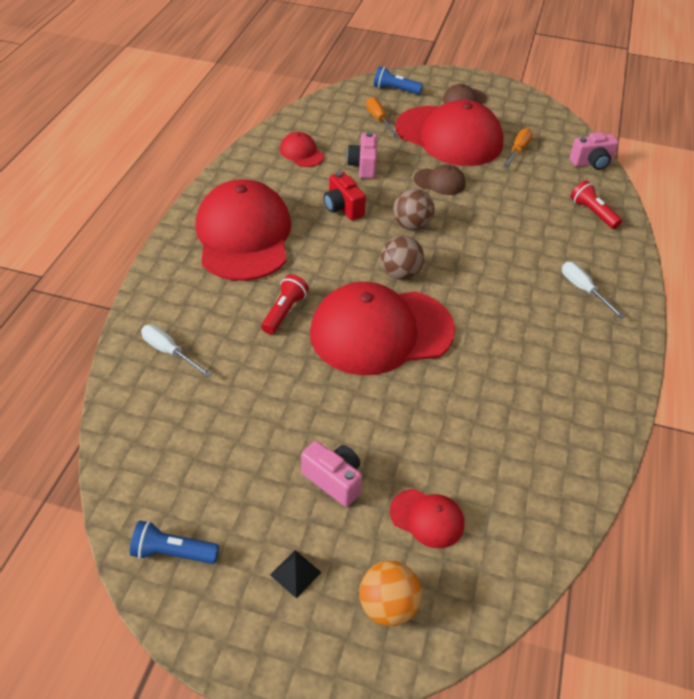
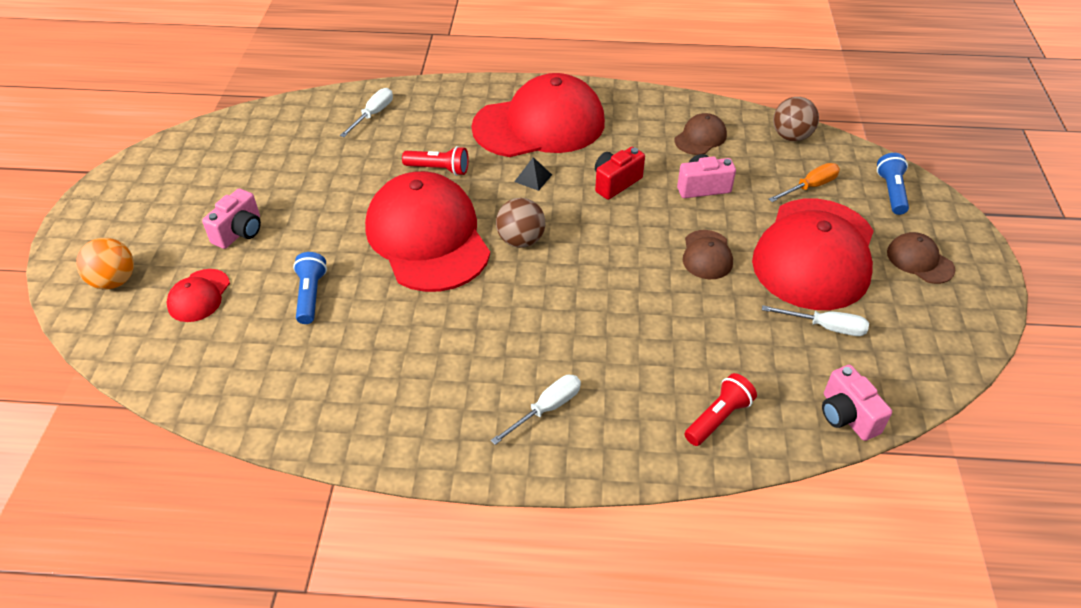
camera: 80 degrees right, 0 degrees up
(172, 552) = (172, 160): blue flashlight -> blue flashlight (311, 295)
(295, 573) = (149, 224): black pyramid -> black pyramid (533, 178)
(301, 153) = (700, 137): red cap -> brown cap
(411, 225) = (609, 240): brown ball -> brown ball (791, 136)
(518, 150) = (825, 327): orange screwdriver -> white screwdriver

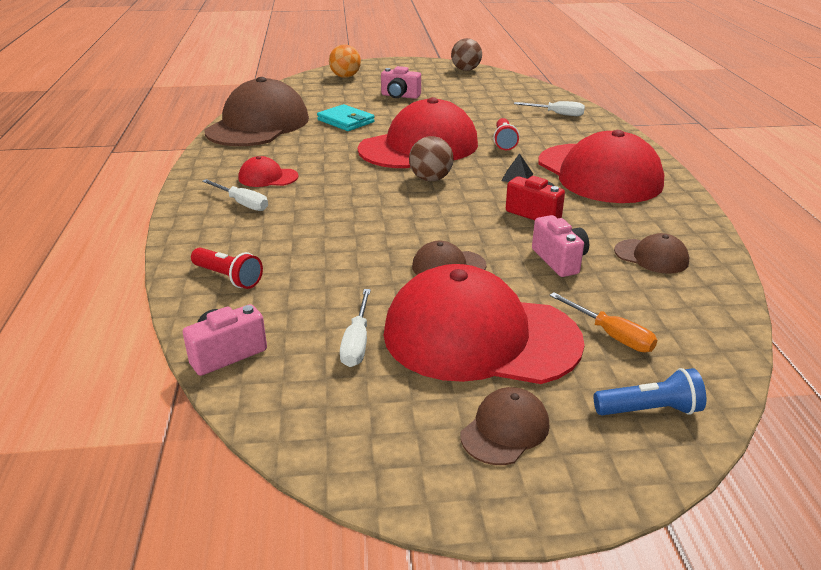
camera: 80 degrees right, 15 degrees down
(199, 296) = (338, 95): red cap -> red cap (268, 177)
(281, 393) = (258, 125): none -> brown cap
(311, 295) = (346, 121): blue flashlight -> turquoise wallet
(791, 136) = (711, 321): brown ball -> brown ball (466, 70)

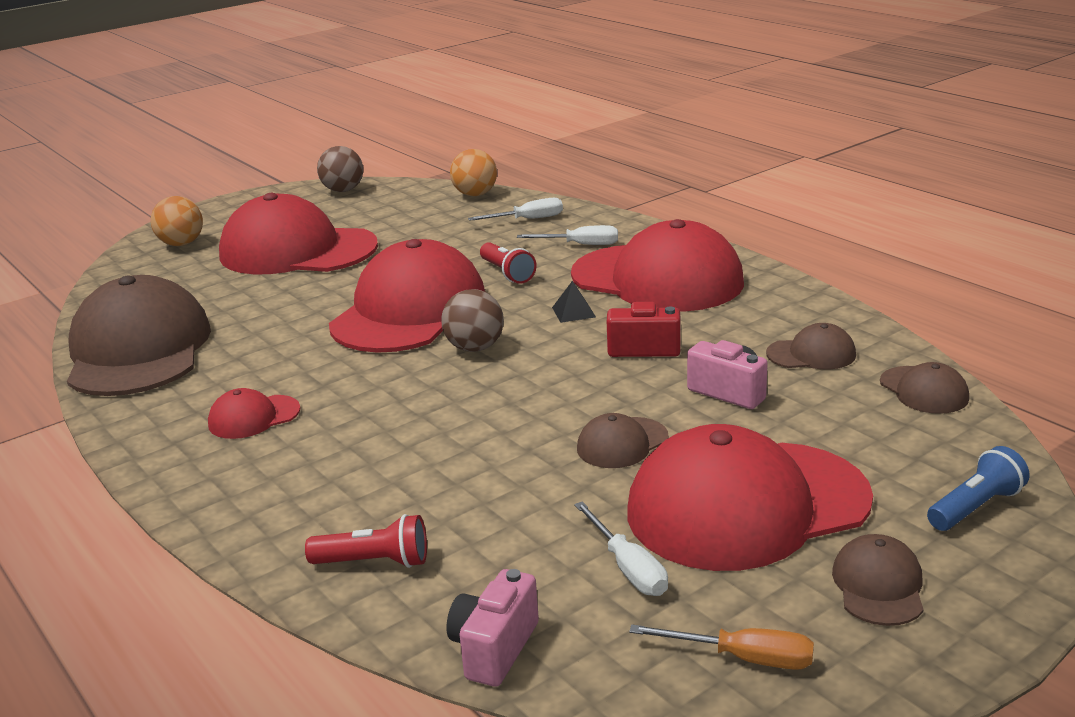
camera: 30 degrees left, 5 degrees down
(242, 203) = (264, 464): white screwdriver -> white screwdriver (581, 245)
(346, 121) = (264, 306): turquoise wallet -> none
(400, 96) = (297, 250): pink camera -> red cap
(541, 91) = (475, 194): none -> orange ball
(611, 335) = (865, 450): orange screwdriver -> orange screwdriver (743, 658)
(711, 312) = (924, 390): none -> brown cap

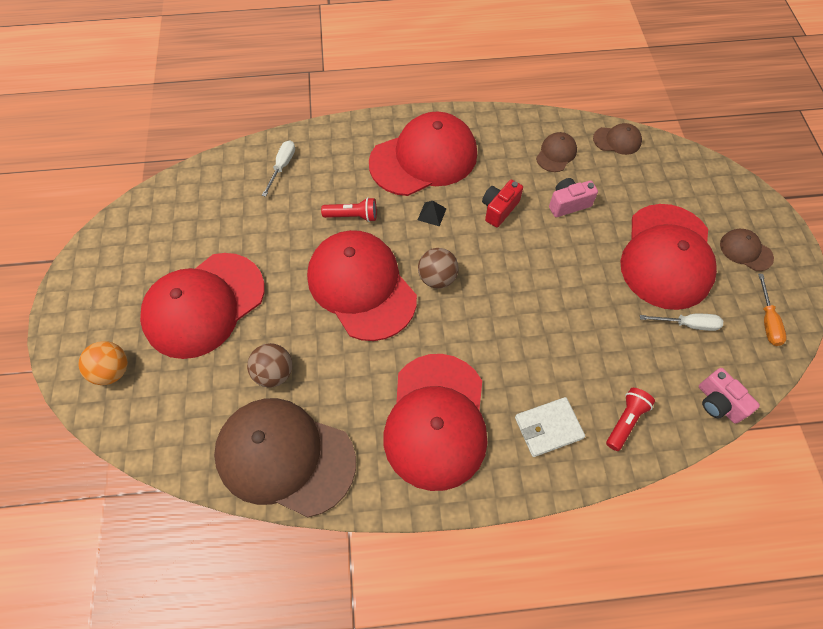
camera: 60 degrees left, 35 degrees up
(253, 417) = (436, 421): red cap -> red cap, size x2.31
(307, 499) = (548, 428): none -> white wallet
(343, 190) = (116, 234): brown ball -> brown ball (274, 373)
(475, 194) = (211, 170): orange ball -> none
(581, 245) = (346, 164): white screwdriver -> none
(622, 443) = (585, 270): brown cap -> none
(743, 658) = (767, 321): orange screwdriver -> orange screwdriver turned 135 degrees clockwise
(975, 507) = (713, 187): blue flashlight -> none

